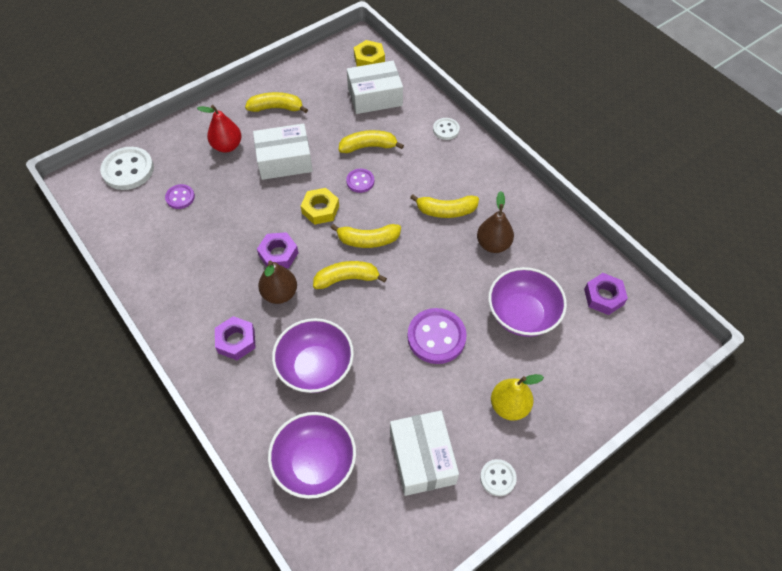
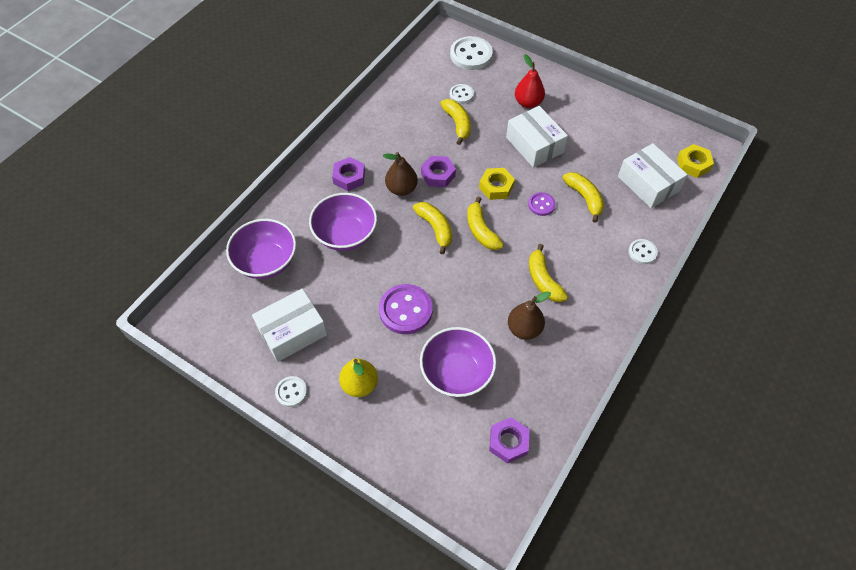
camera: 70 degrees right, 0 degrees up
(180, 197) = (461, 95): purple button -> white button
(276, 108) = (588, 119): yellow banana -> yellow banana (457, 124)

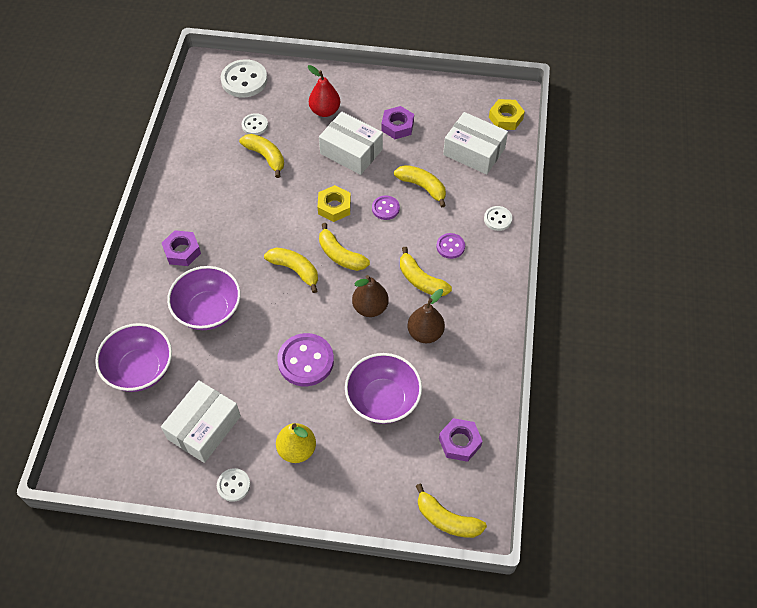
camera: 25 degrees left, 0 degrees up
(401, 189) = (242, 243): brown pear -> brown pear (370, 308)
(438, 175) = (271, 215): purple nut -> purple nut (397, 126)
(462, 508) = (447, 519): none -> yellow banana
(585, 260) = (450, 246): none -> purple button

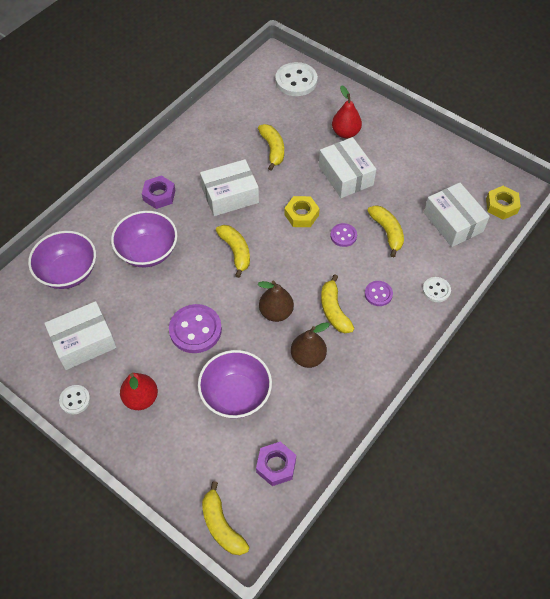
camera: 30 degrees right, 0 degrees up
(254, 219) = (230, 195): none -> white box
(255, 125) = (281, 120): white button -> none
(297, 449) = (141, 398): yellow pear -> red pear
(340, 255) = (280, 257): yellow banana -> none
(397, 126) = (399, 171): purple nut -> none

